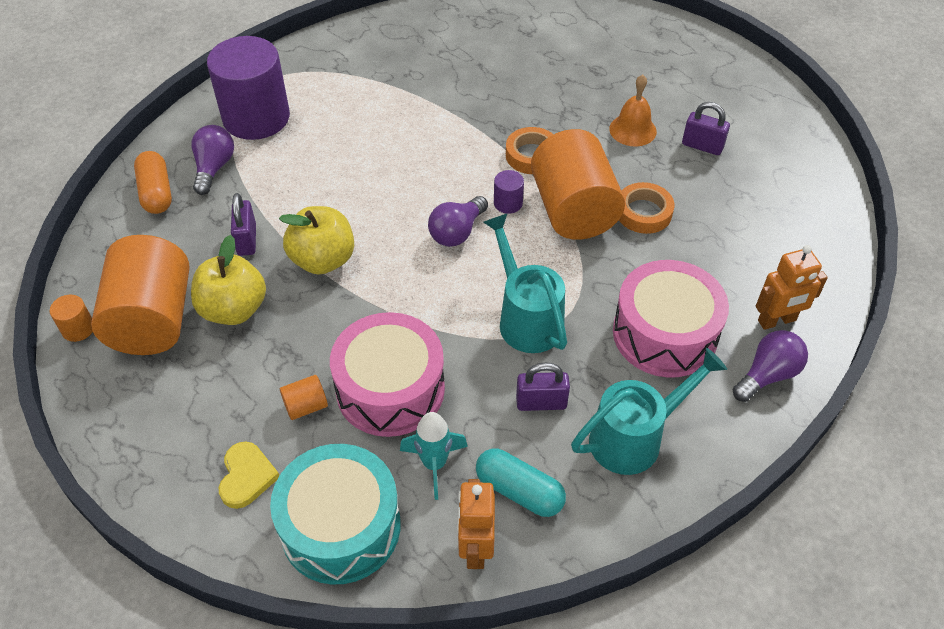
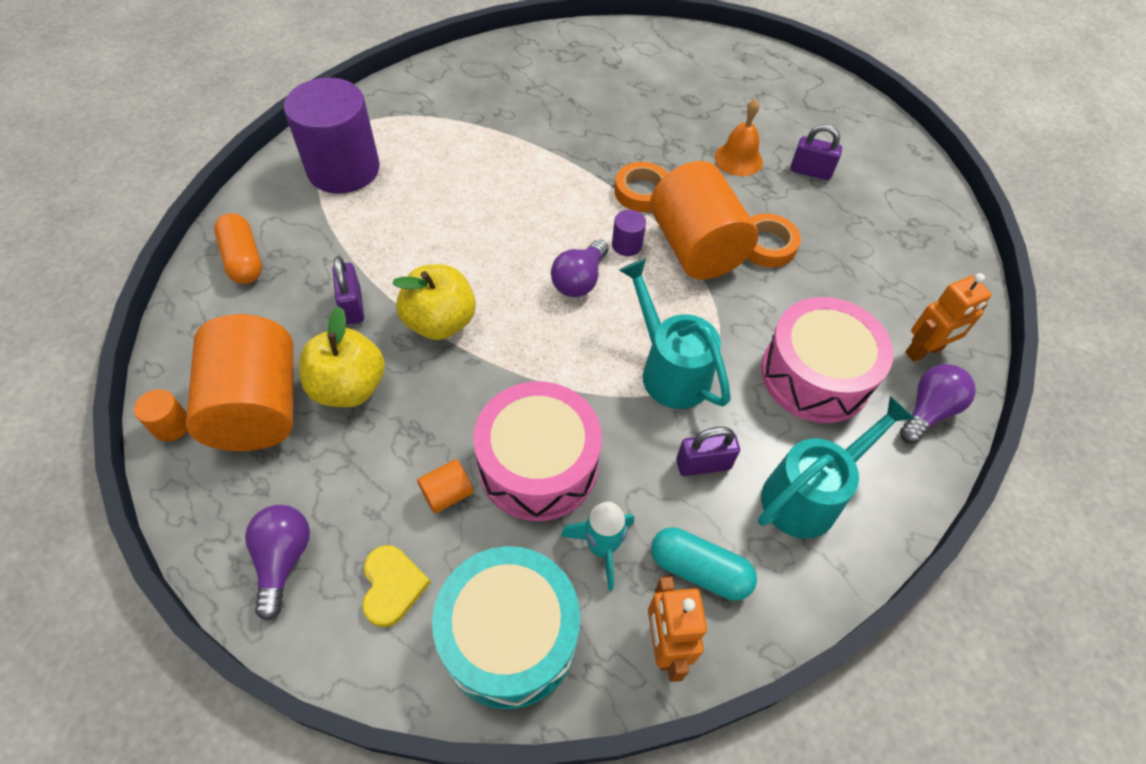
camera: 10 degrees left, 5 degrees up
(214, 168) = (304, 227): purple light bulb -> purple light bulb (283, 559)

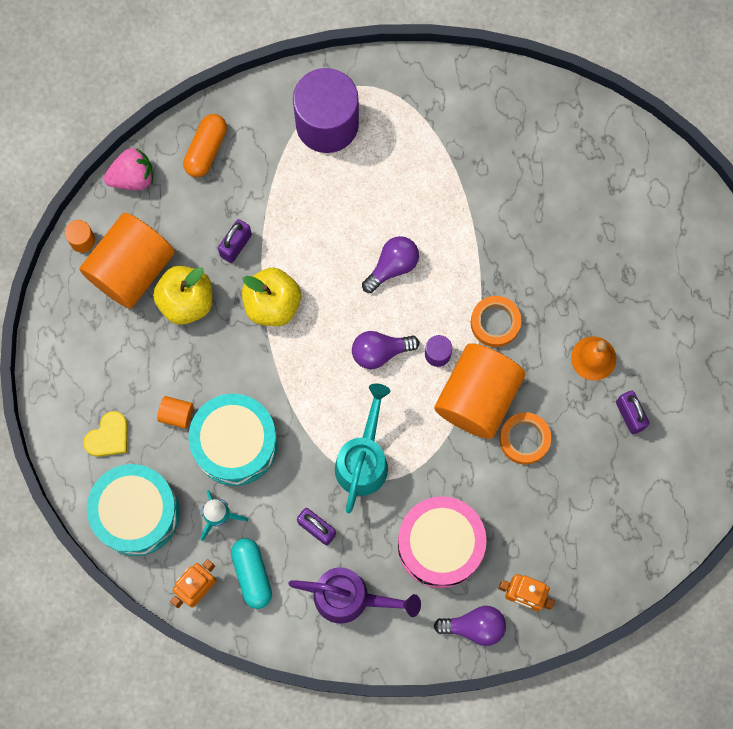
camera: 50 degrees right, 20 degrees up
(182, 332) = (132, 177): none -> pink strawberry
(283, 559) = (73, 373): purple light bulb -> purple light bulb (392, 266)
(538, 464) = (235, 443): pink drum -> turquoise drum
(808, 494) = (350, 598): turquoise watering can -> purple watering can

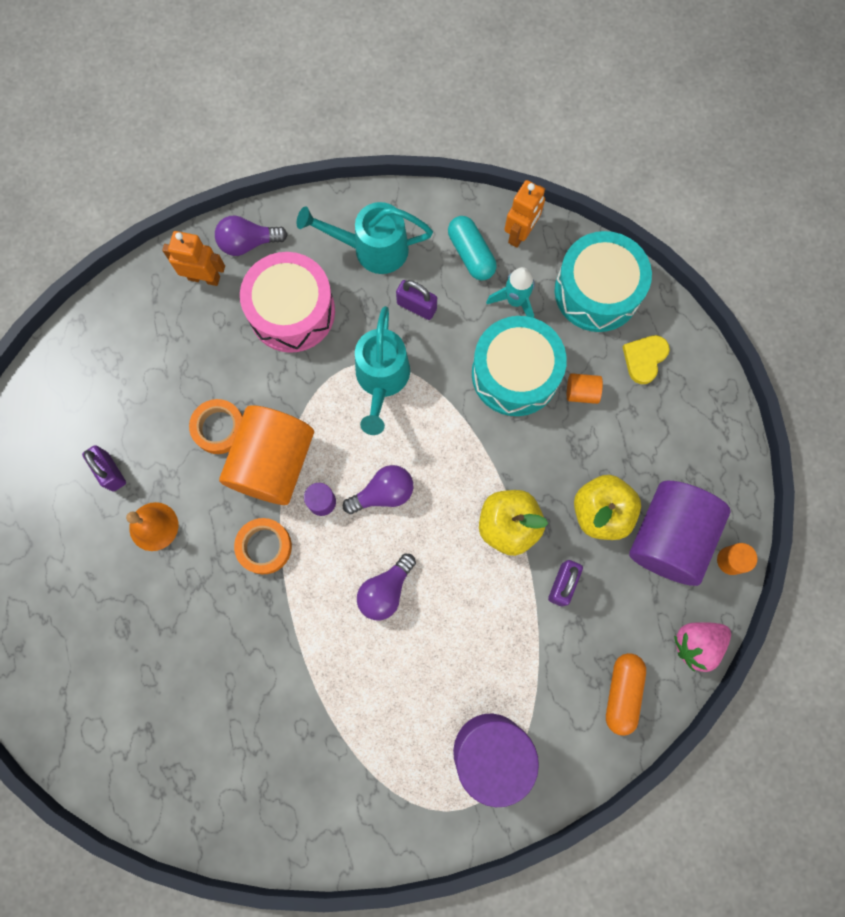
camera: 170 degrees right, 0 degrees up
(131, 269) = (669, 537): orange cylinder -> purple cylinder
(350, 598) = (372, 249): purple watering can -> turquoise watering can

